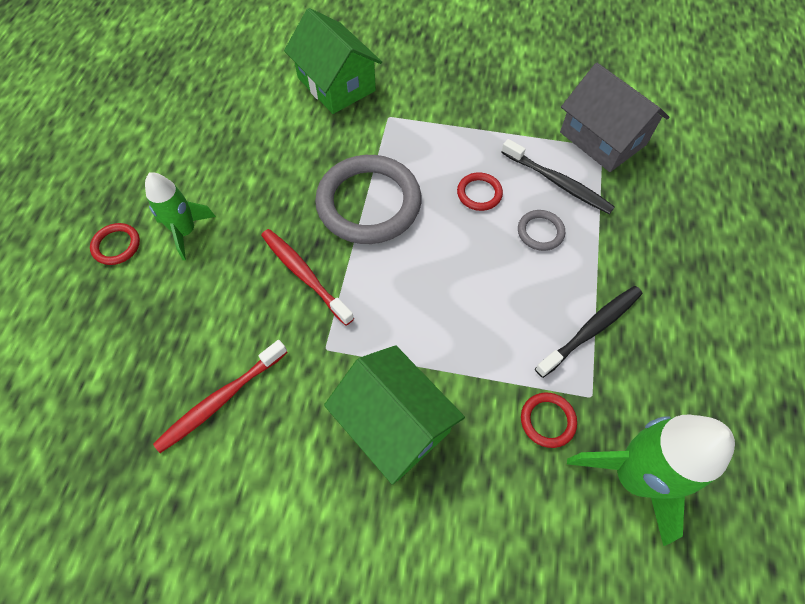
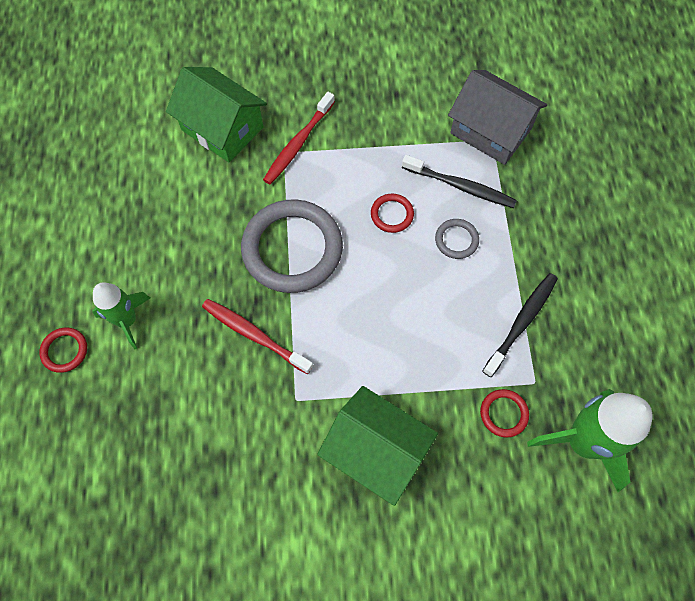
camera: 15 degrees left, 5 degrees up
(221, 400) = (217, 471): red toothbrush -> red toothbrush (298, 143)

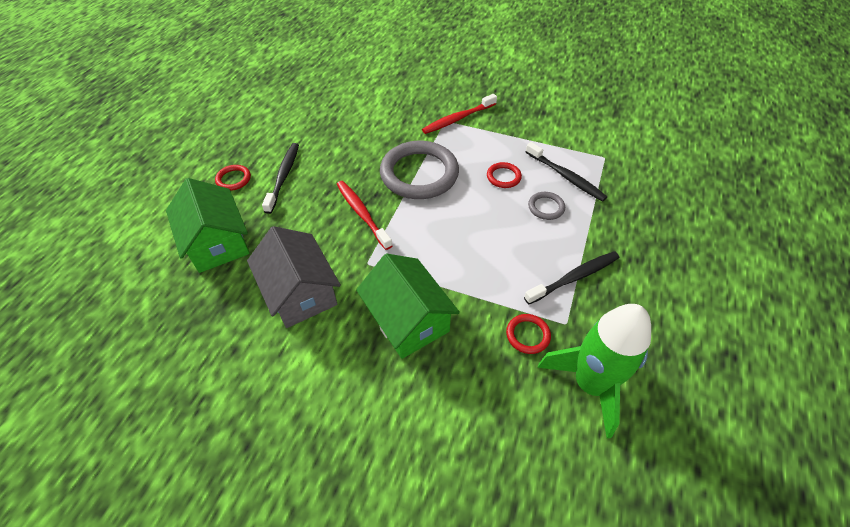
camera: 25 degrees right, 15 degrees down
(127, 320) = (283, 176): green rocket -> black toothbrush
(222, 128) = (411, 97): green house -> green house (217, 242)
(490, 131) = (606, 152): grey house -> grey house (300, 292)

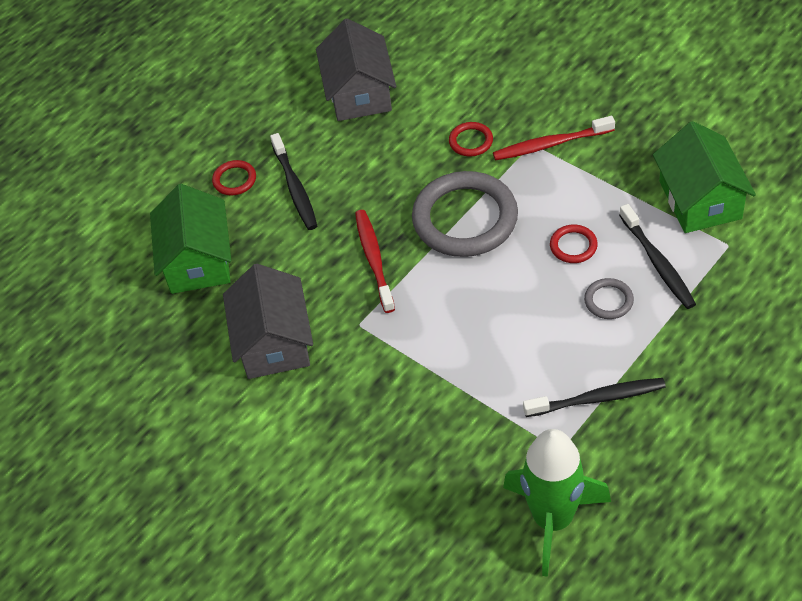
camera: 25 degrees right, 0 degrees up
(283, 176) = (295, 188): black toothbrush -> black toothbrush turned 135 degrees clockwise
(312, 110) = (359, 93): none -> grey house
(408, 320) = (382, 401): green house -> green house (700, 200)
(527, 335) = (509, 451): red ring -> red ring (471, 141)

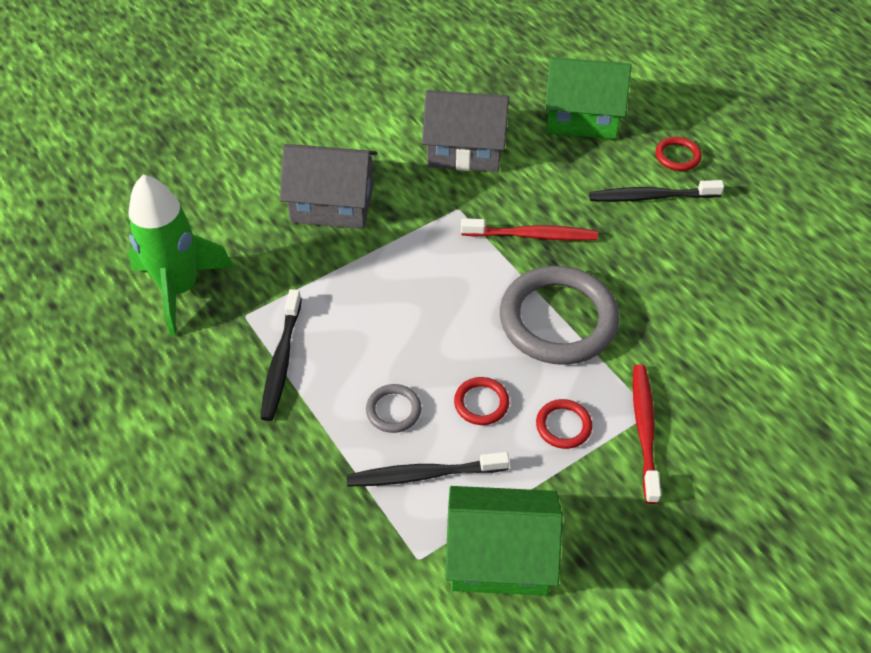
camera: 100 degrees right, 0 degrees up
(359, 93) = (781, 275): grey house -> grey house (332, 204)
(471, 141) = (673, 355): red ring -> red ring (563, 426)

